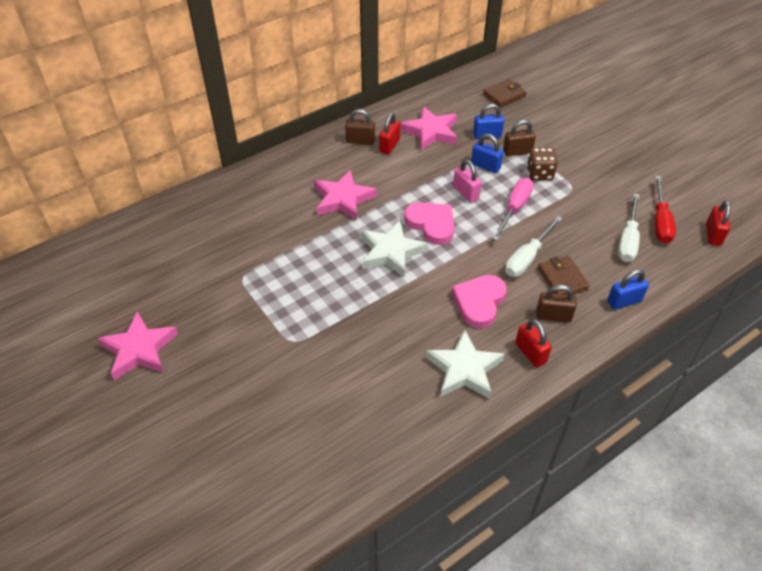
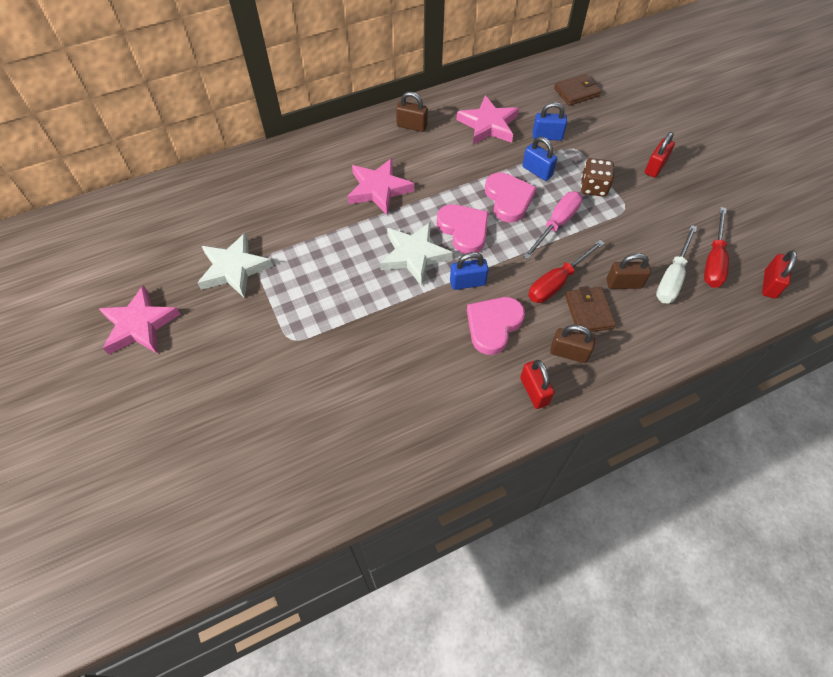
camera: 10 degrees right, 10 degrees up
(389, 146) = (441, 135): red padlock -> red padlock (655, 167)
(464, 369) = (459, 398): white star -> white star (234, 268)
(465, 193) = (508, 199): pink padlock -> pink heart
(517, 152) = (575, 159): brown padlock -> brown padlock (624, 283)
(527, 258) = (557, 282): white screwdriver -> red screwdriver
(624, 301) = (650, 347): blue padlock -> blue padlock (467, 283)

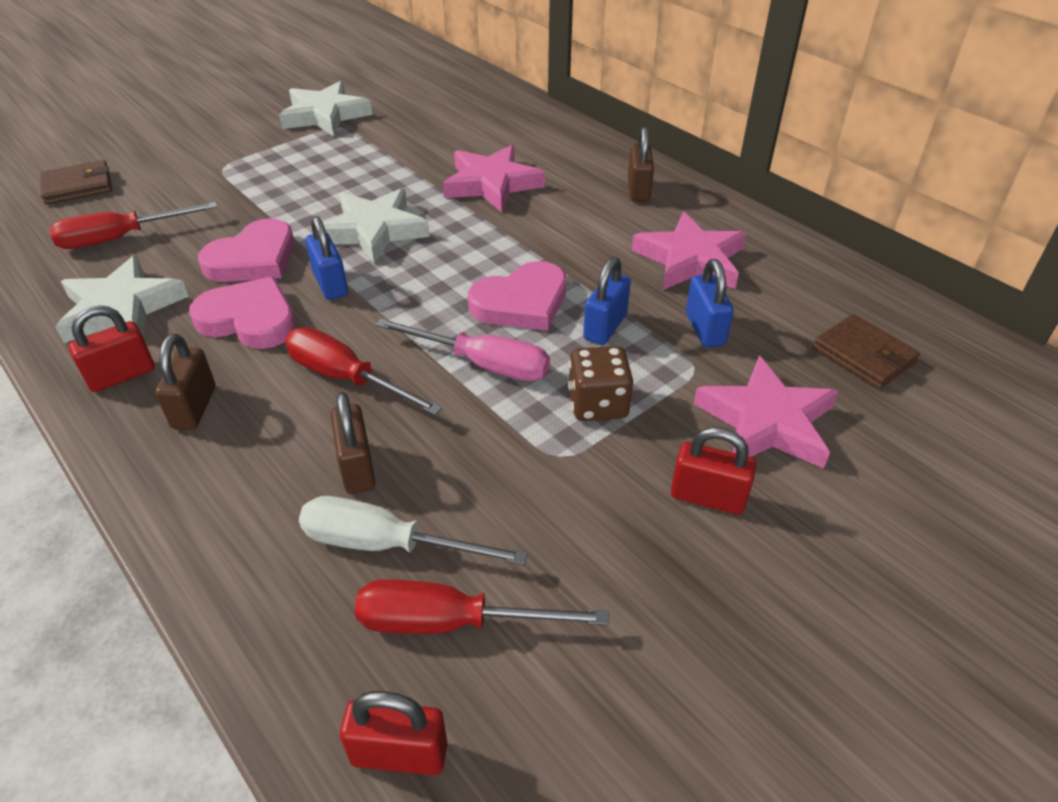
camera: 75 degrees right, 15 degrees down
(139, 325) = (240, 84): pink star -> pink star (766, 421)
(375, 403) = (120, 238): none -> red screwdriver
(464, 230) = (437, 267): pink heart -> pink heart (253, 259)
(464, 396) = (122, 309): none -> white star
(588, 312) = (284, 424): brown wallet -> brown wallet (78, 186)

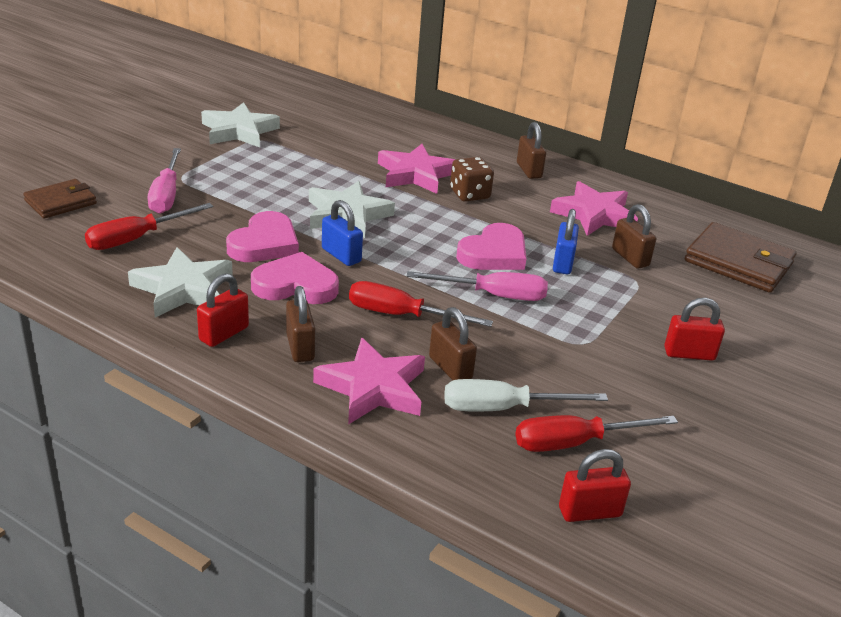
camera: 20 degrees left, 10 degrees down
(191, 187) = (166, 195): none -> pink screwdriver
(598, 404) = (588, 310): brown dice -> brown dice (469, 194)
(705, 329) = (630, 257): blue padlock -> brown padlock
(766, 421) = (700, 307): pink star -> pink star (373, 388)
(863, 355) = (738, 262): brown wallet -> brown wallet, size x1.61

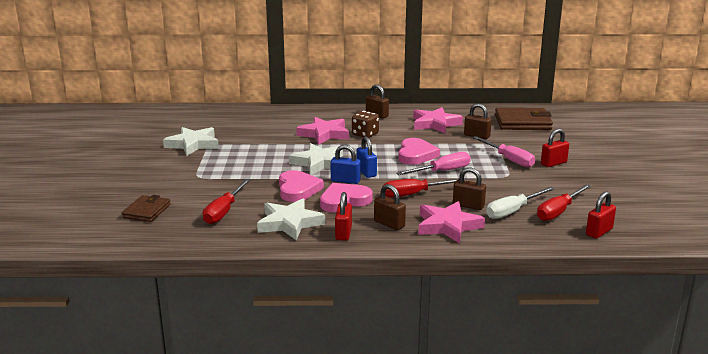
camera: 30 degrees left, 10 degrees down
(166, 195) = (204, 187): pink screwdriver -> pink screwdriver (509, 159)
(562, 263) = (452, 148): blue padlock -> blue padlock (366, 172)

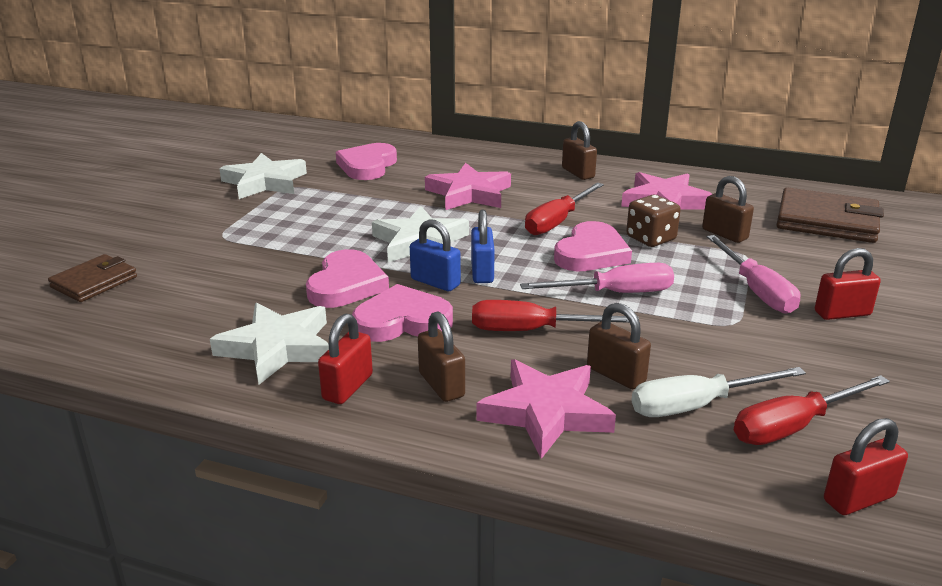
camera: 20 degrees right, 5 degrees up
(224, 211) = (199, 304): red screwdriver -> red screwdriver (557, 222)
(248, 127) = (367, 166): none -> pink heart
(365, 134) = (533, 203): brown dice -> brown dice (651, 238)

